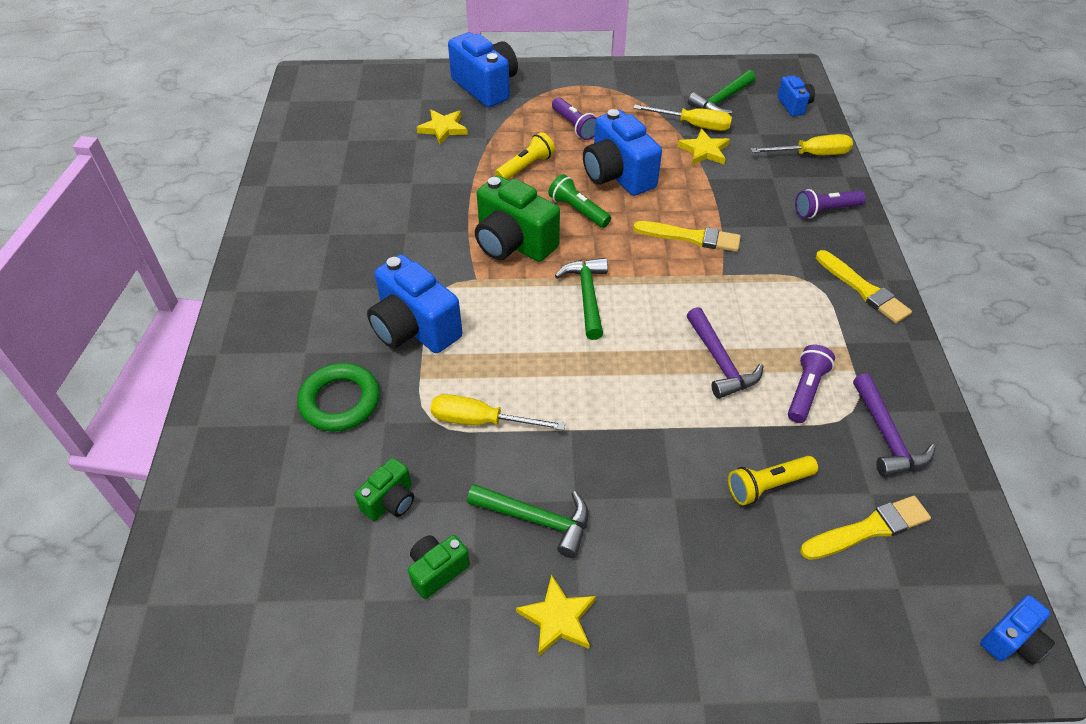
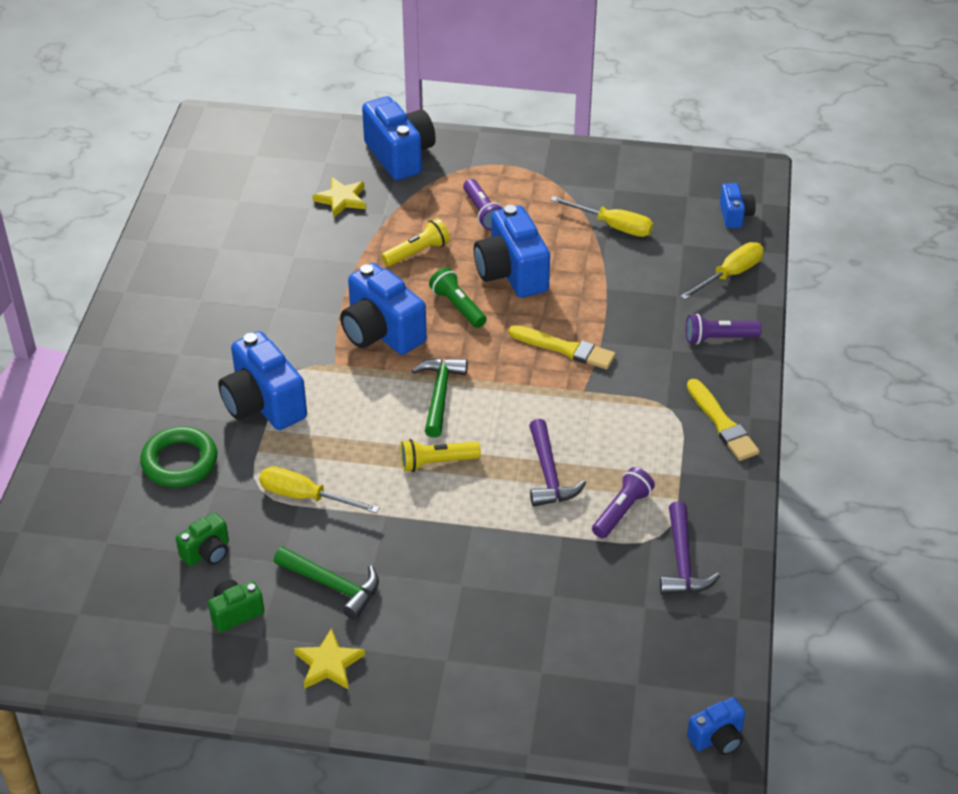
camera: 10 degrees right, 5 degrees down
(513, 243) = (381, 332): green camera -> blue camera
(704, 151) = (614, 257): yellow star -> none
(721, 100) = (656, 200): green hammer -> none
(767, 485) = (551, 587): yellow flashlight -> yellow flashlight (436, 462)
(811, 154) = (730, 275): yellow screwdriver -> yellow screwdriver turned 45 degrees counterclockwise
(868, 529) = (629, 635): yellow brush -> none

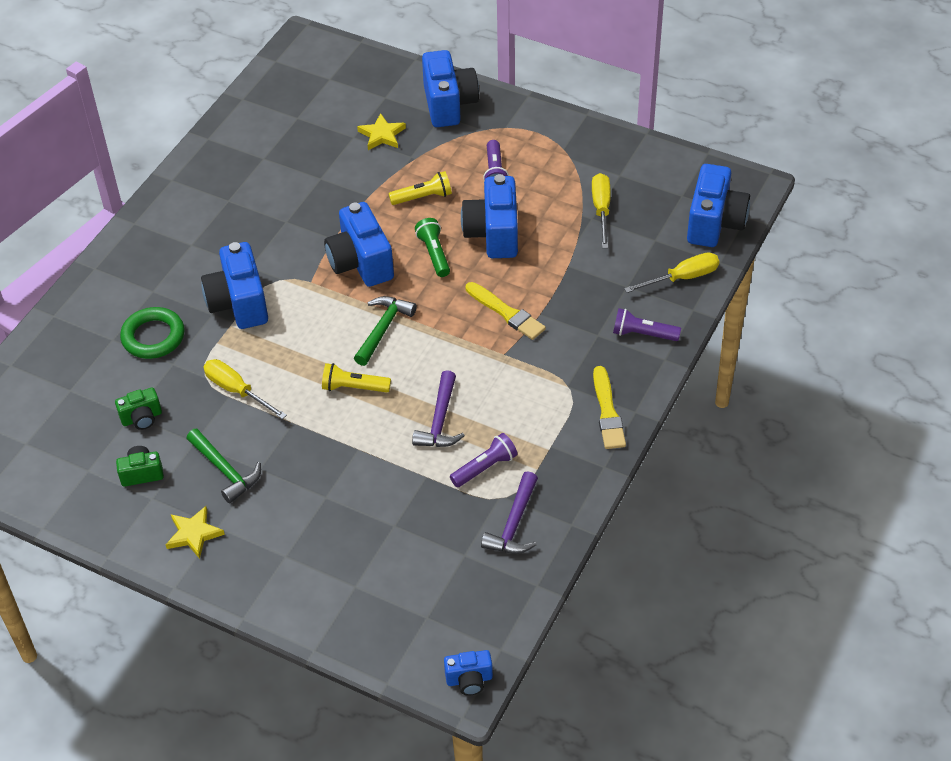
camera: 20 degrees right, 5 degrees up
(613, 226) = (601, 209): yellow screwdriver -> yellow screwdriver turned 135 degrees counterclockwise
(735, 215) = (714, 223): blue camera -> blue camera, size x1.91

